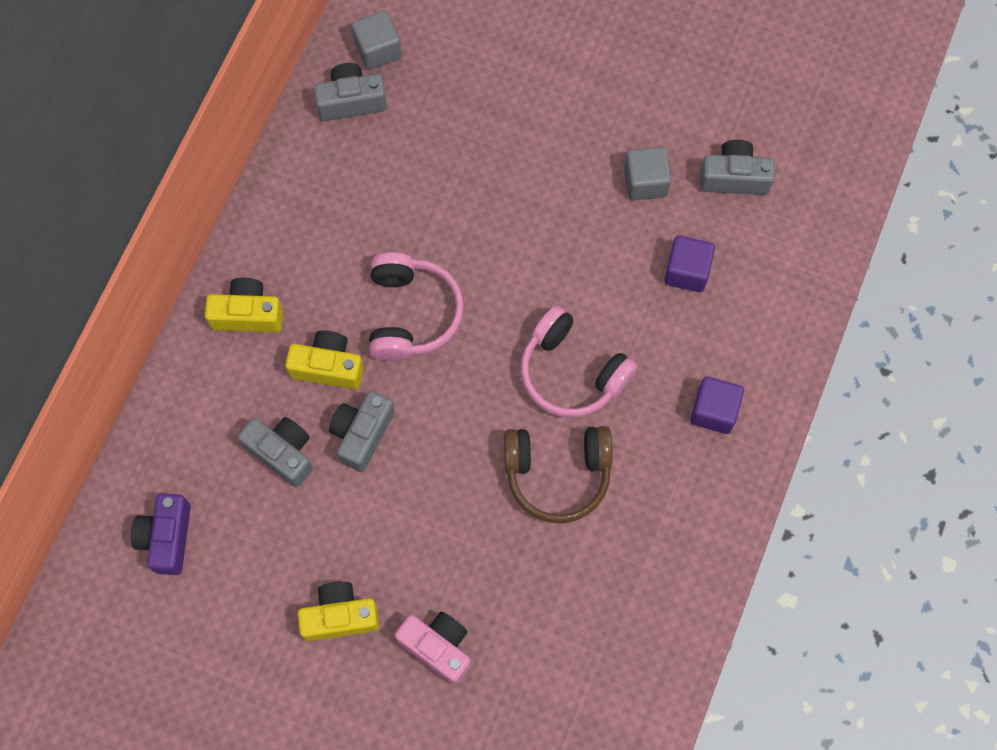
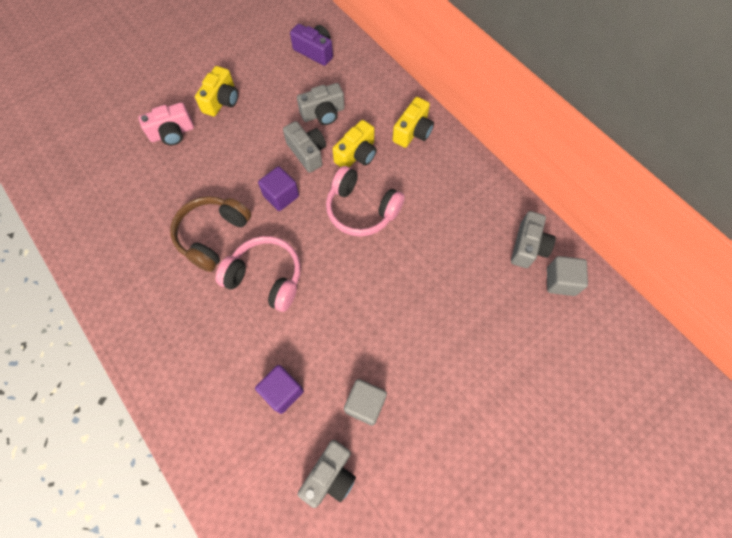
camera: 120 degrees right, 5 degrees down
(572, 372) = (266, 278): pink headphones -> pink headphones turned 45 degrees clockwise
(714, 411) = (180, 349): purple cube -> purple cube (281, 196)

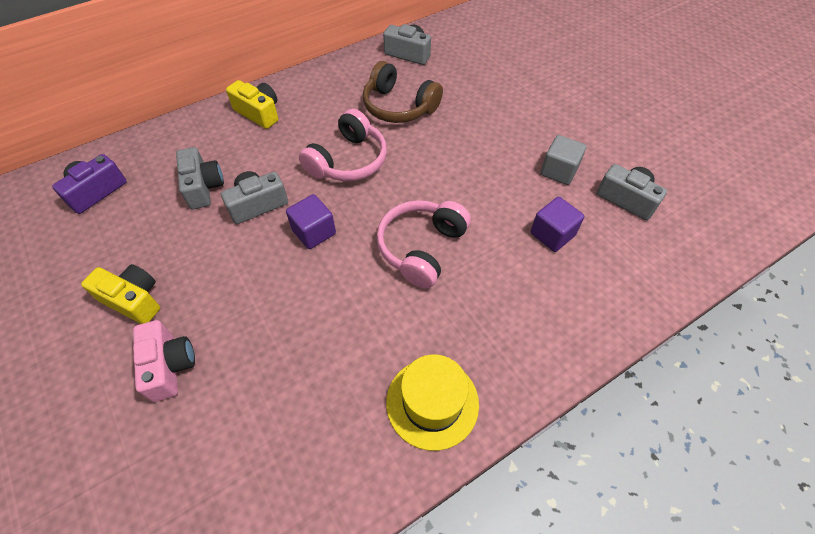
camera: 85 degrees left, 10 degrees down
(131, 294) = (432, 402): none -> yellow hat
(213, 236) = (357, 304): brown headphones -> brown headphones (399, 106)
(357, 154) = (274, 160): yellow camera -> none
(560, 281) = (443, 41): grey cube -> none

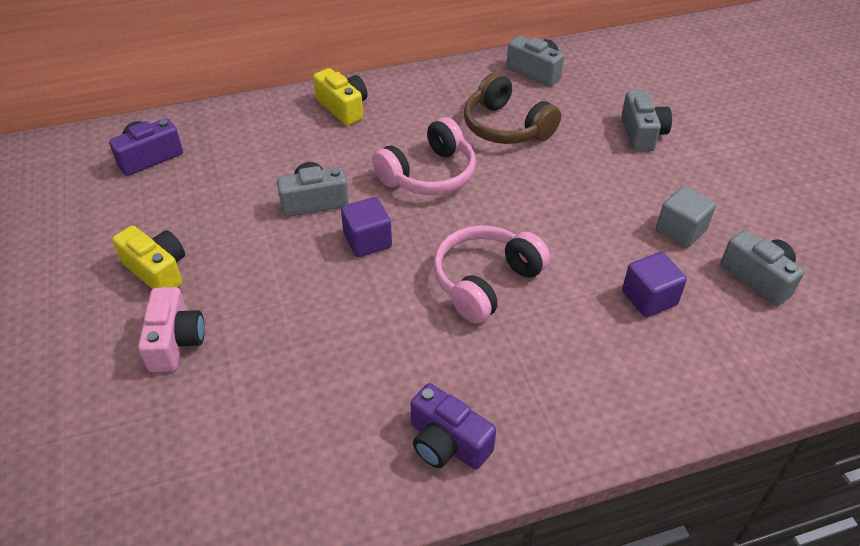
camera: 15 degrees right, 10 degrees down
(203, 187) = (261, 173): grey camera -> grey camera (642, 134)
(432, 402) = (447, 443): yellow hat -> purple camera

